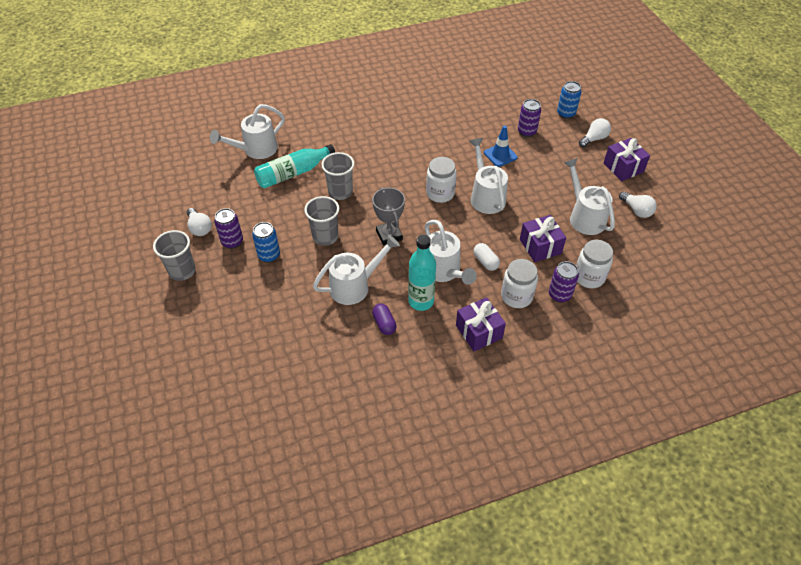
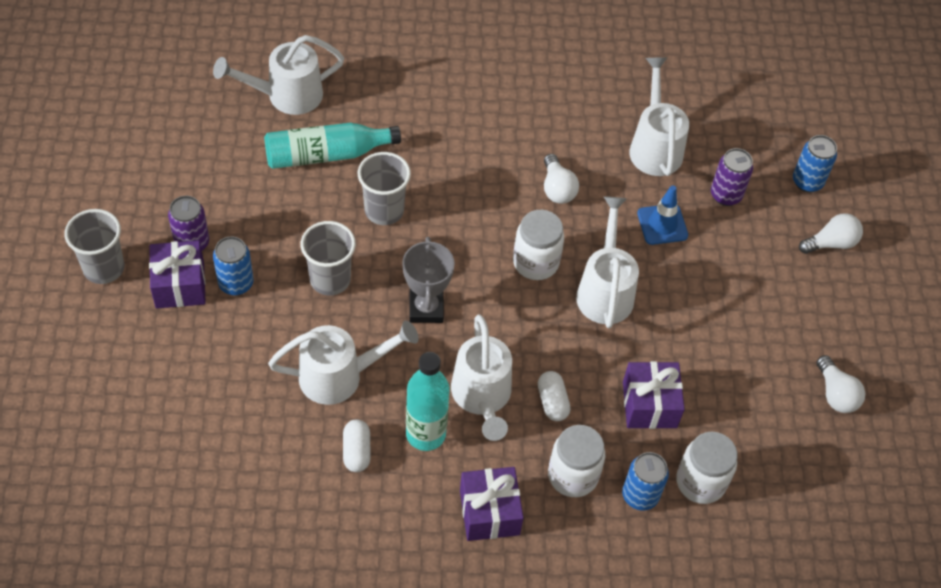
camera: 15 degrees right, 5 degrees up
(199, 228) = (154, 205): white light bulb -> white light bulb (557, 188)
(384, 324) = (356, 451): purple capsule -> white capsule
(559, 295) = (640, 495): purple can -> blue can
(584, 216) = (745, 377): white watering can -> white watering can (655, 146)
(623, 167) = (853, 311): purple gift -> purple gift (180, 285)

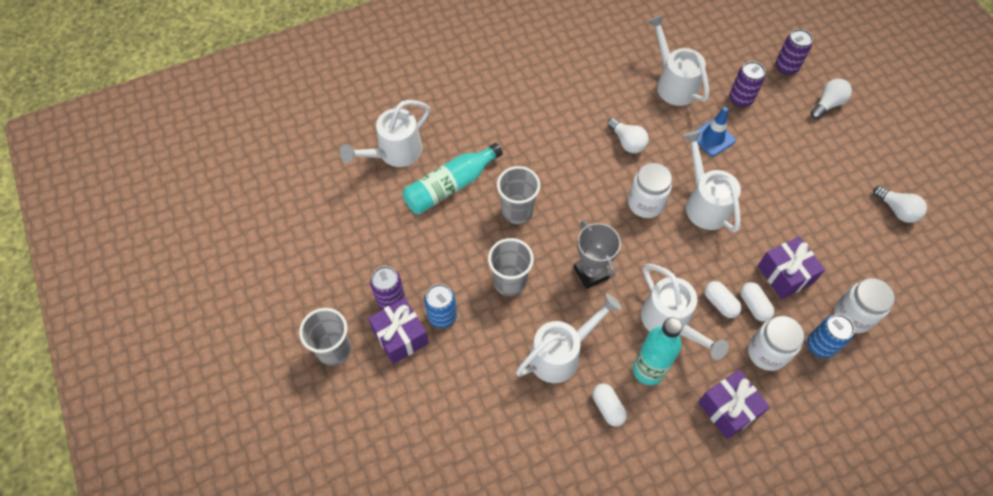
camera: 20 degrees left, 5 degrees up
(590, 421) = (754, 305): none -> white capsule
(807, 182) = (786, 67): blue can -> purple can

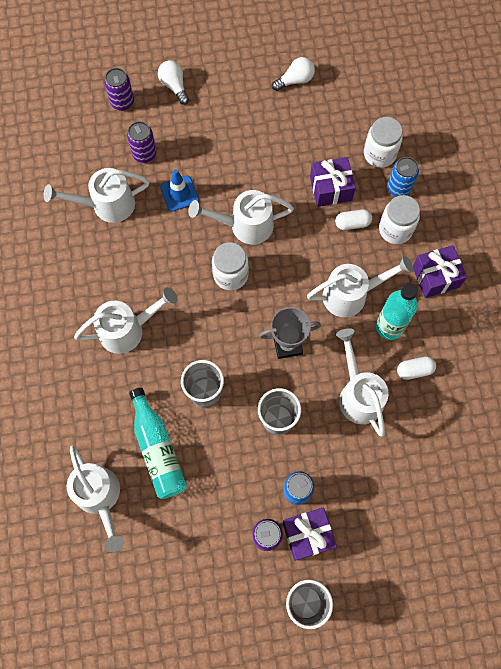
camera: 75 degrees left, 10 degrees up
(557, 132) = (128, 329): none -> white watering can
(627, 142) = (160, 269): white light bulb -> none
(720, 303) = (344, 249): white capsule -> none

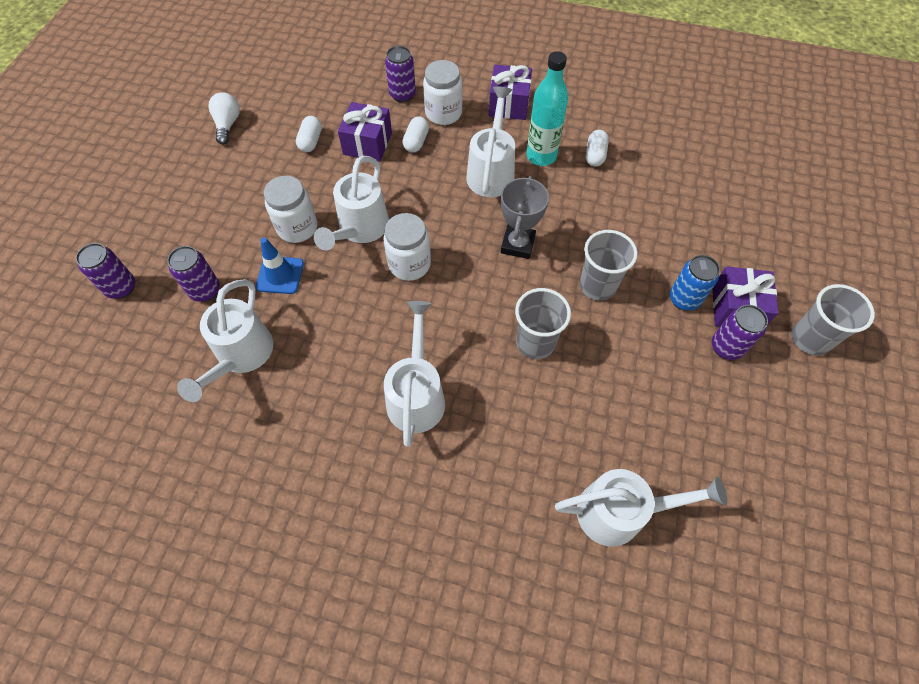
camera: 65 degrees left, 10 degrees down
(158, 449) = (584, 420): turquoise bottle -> none
(174, 86) = (145, 229): white light bulb -> none
(311, 147) = (311, 141): none -> white capsule
(358, 394) = (600, 207): white watering can -> none
(379, 154) = (357, 94): white jar -> white jar (297, 228)
(399, 188) = (402, 95): blue can -> purple can

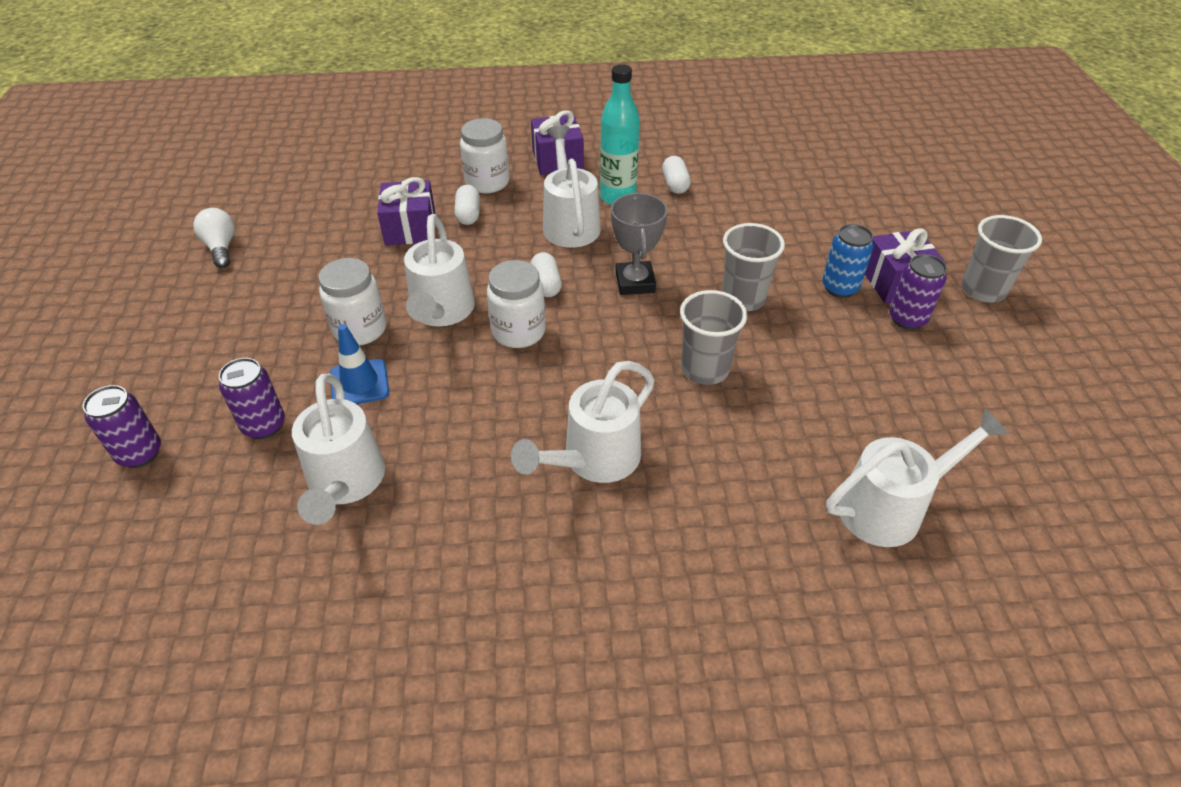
camera: 20 degrees left, 15 degrees down
(311, 141) = (338, 241): white capsule -> white capsule (546, 285)
(402, 95) = (430, 175): purple can -> none
(416, 394) = (593, 460): white watering can -> white watering can turned 120 degrees counterclockwise

